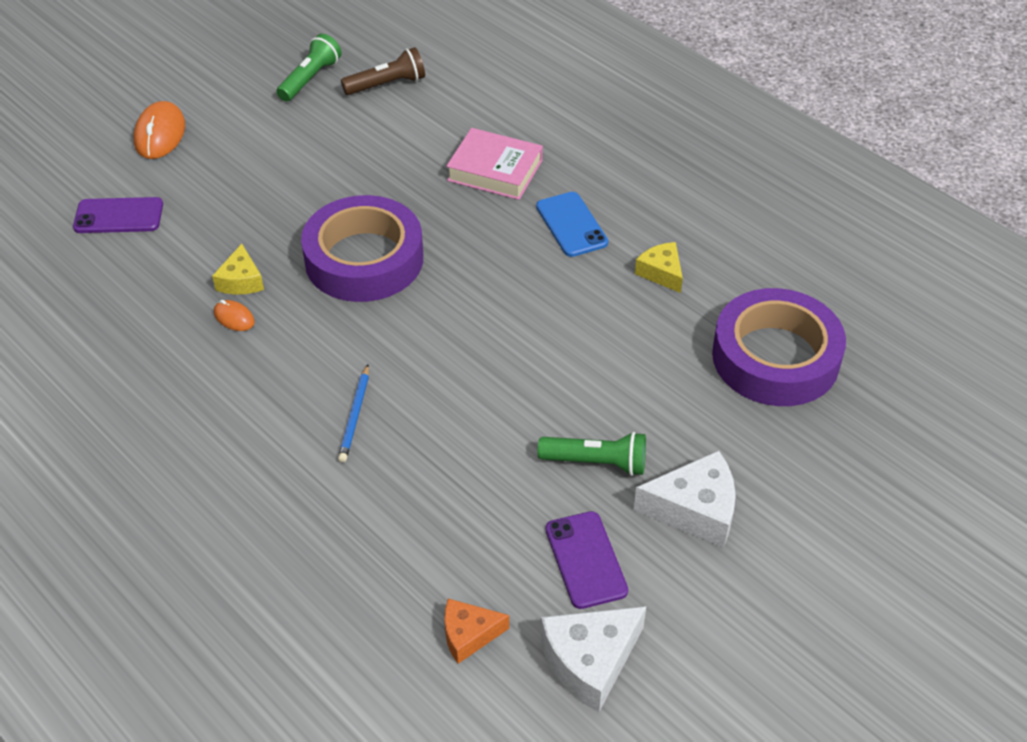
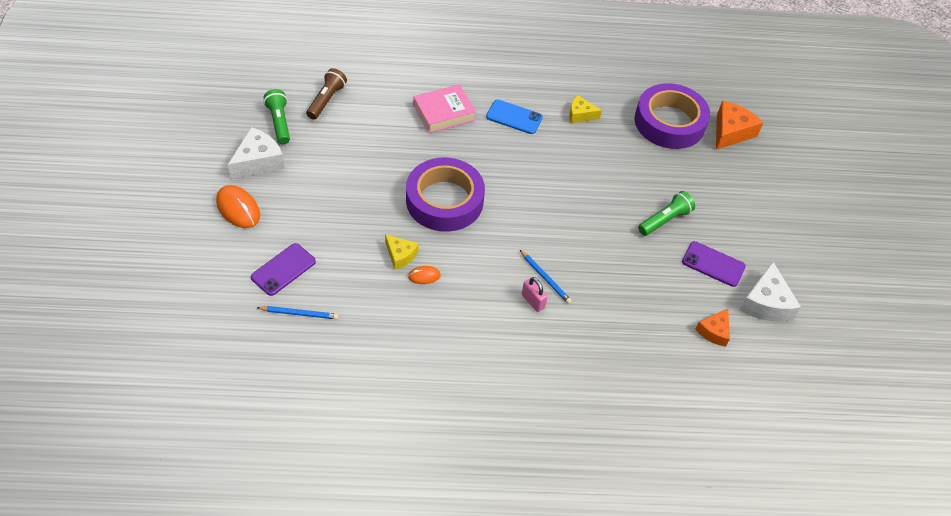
camera: 50 degrees left, 5 degrees up
(74, 266) = (299, 313): none -> blue pencil
(306, 428) = (533, 301): none -> pink padlock
(695, 509) = (722, 211): white cheese -> white cheese (258, 161)
(854, 427) = (731, 132): none -> orange cheese

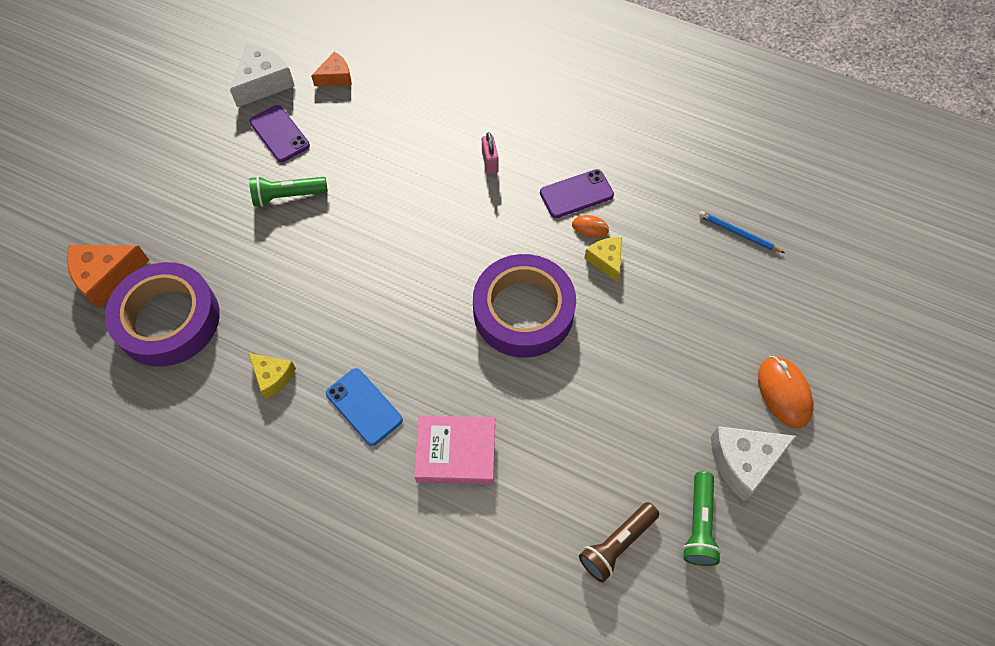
camera: 150 degrees left, 10 degrees up
(283, 269) = (744, 290): purple phone -> purple phone (576, 194)
(545, 278) = (462, 180): blue pencil -> none

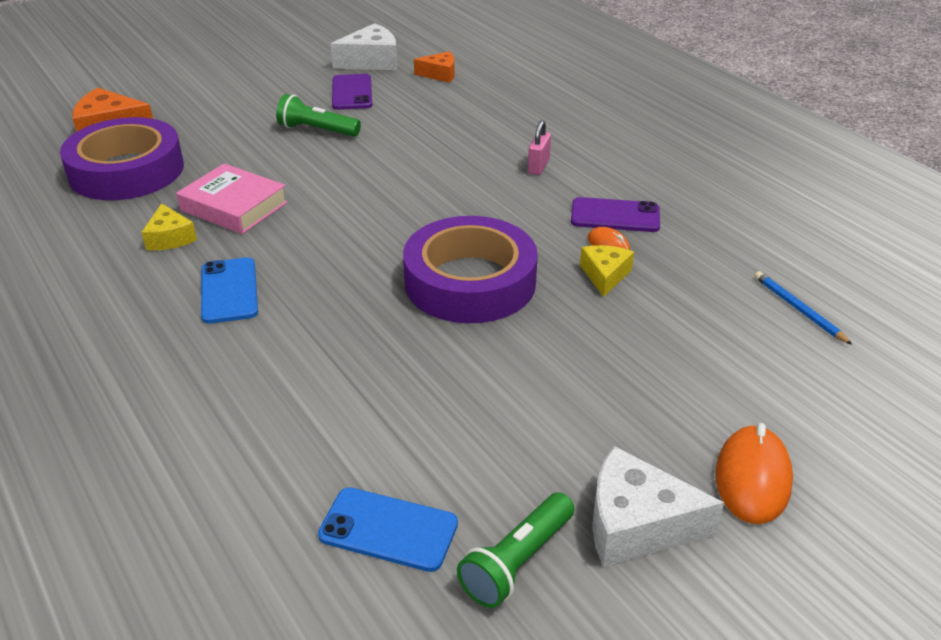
camera: 30 degrees right, 25 degrees down
(456, 452) = (283, 363): pink book -> pink book (234, 206)
(616, 544) = (388, 530): brown flashlight -> blue phone

